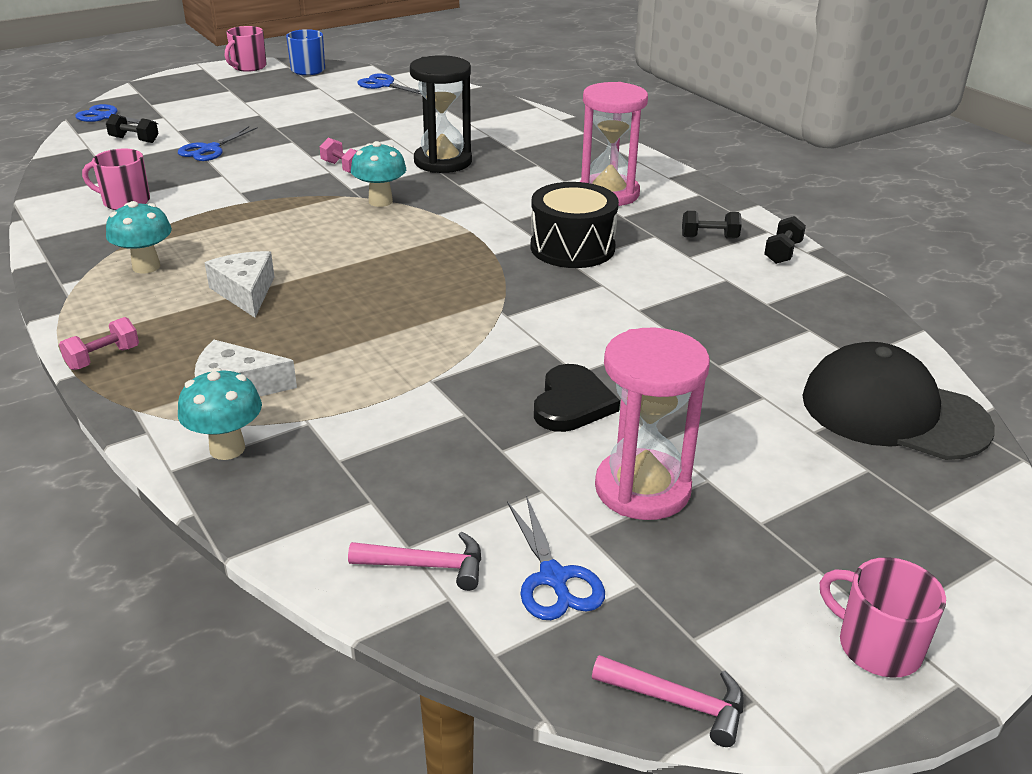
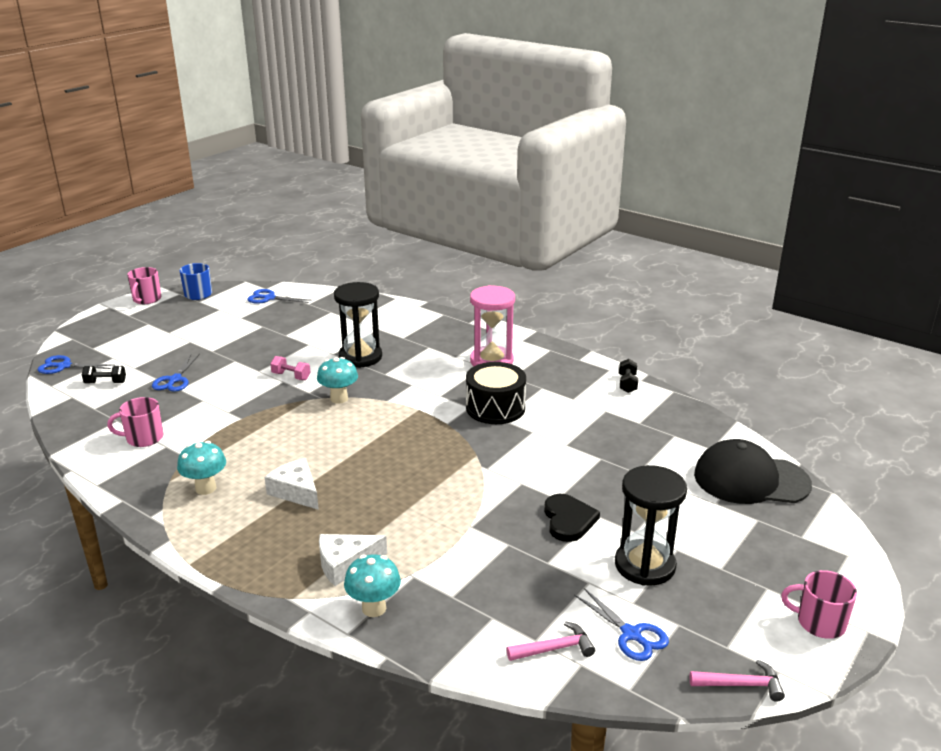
camera: 20 degrees left, 5 degrees down
(103, 358) = (233, 566): pink dumbbell -> none
(642, 489) = (645, 565): pink hourglass -> black hourglass
(709, 237) = (577, 382): black dumbbell -> none

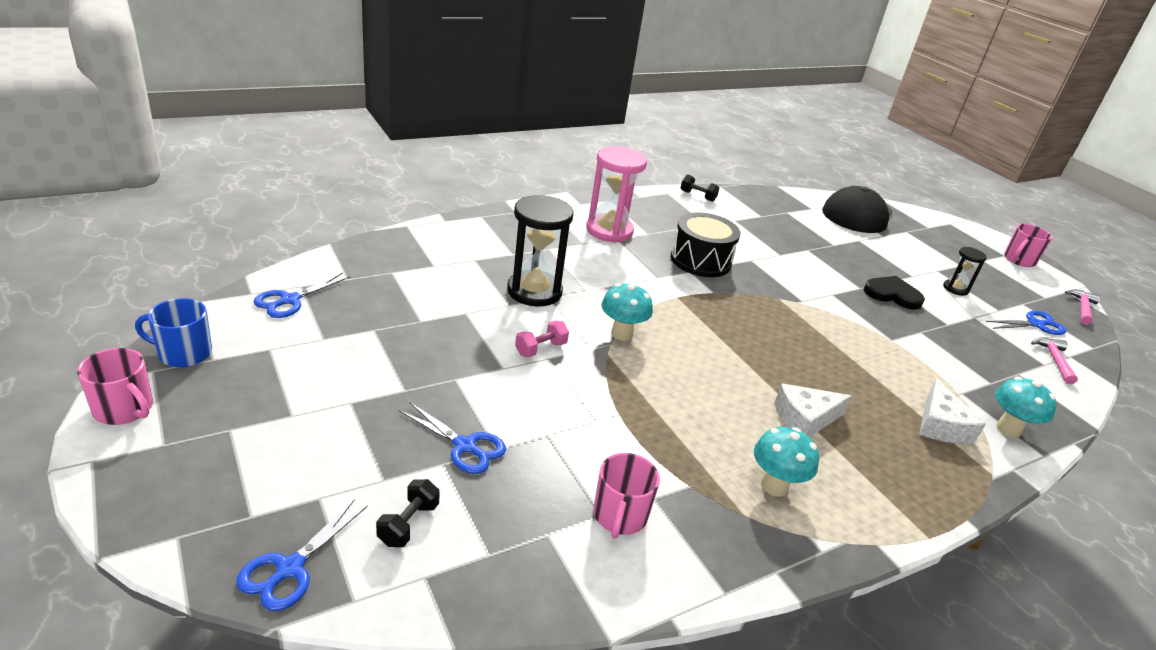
camera: 70 degrees left, 5 degrees up
(645, 565) = (955, 289): black hourglass -> black hourglass, size x0.52

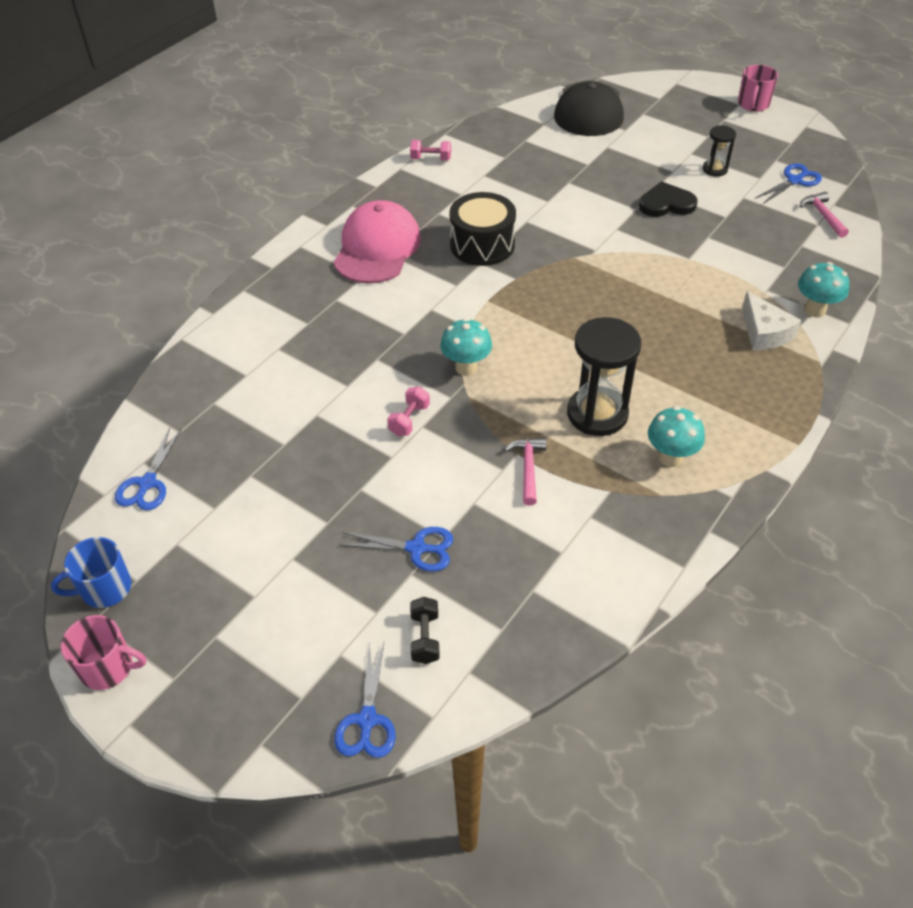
camera: 20 degrees left, 15 degrees up
(534, 291) = (359, 358): black hourglass -> black hourglass (597, 414)
(609, 230) = (377, 248): pink hourglass -> pink cap
(619, 516) = (574, 545): pink mug -> none
(697, 196) = (431, 159): black dumbbell -> pink dumbbell
(805, 419) = (661, 380): white cheese -> none
(1082, 308) = (824, 141): pink hammer -> pink hammer (528, 468)

